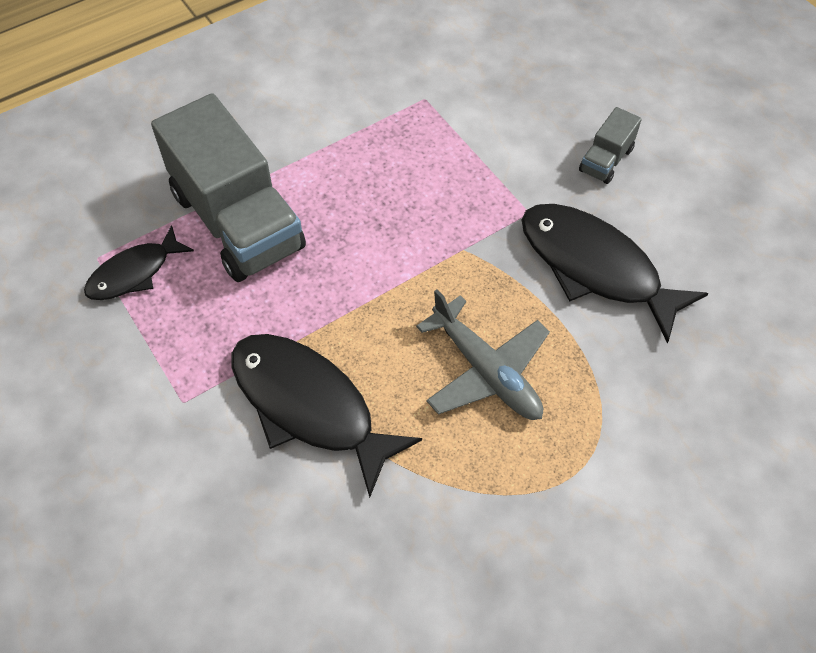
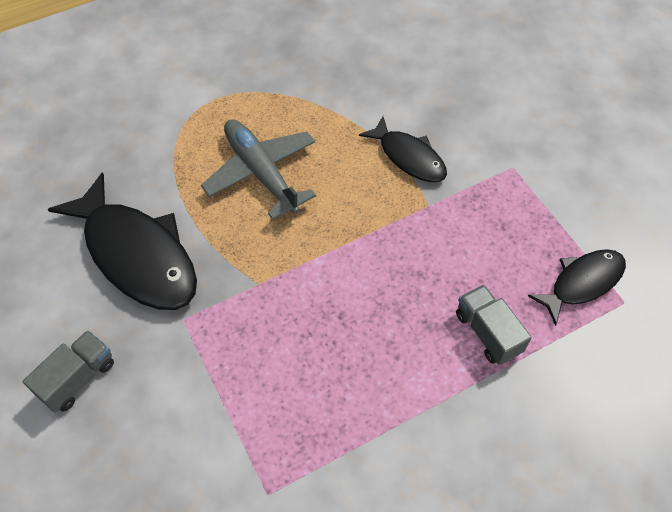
camera: 175 degrees left, 0 degrees up
(237, 221) = (488, 333): grey truck -> grey truck, size x0.44
(309, 406) = (408, 157): black fish -> black fish, size x0.57

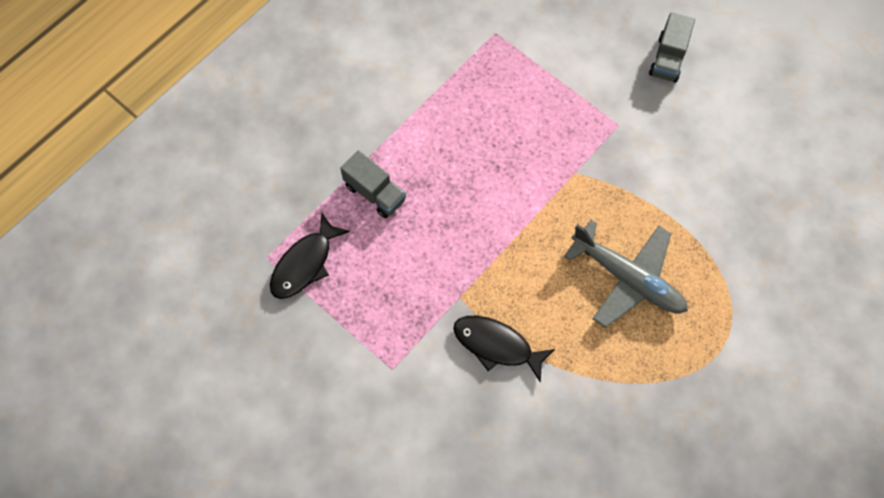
camera: 160 degrees right, 10 degrees up
(137, 254) = (688, 163): black fish -> none

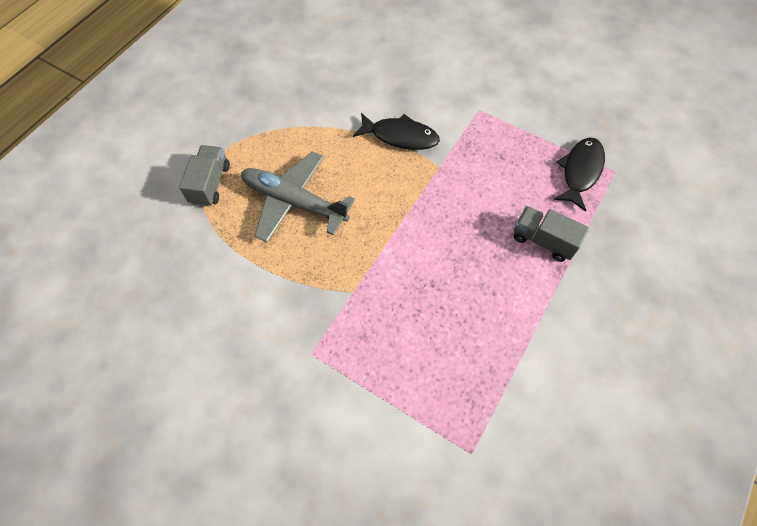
camera: 170 degrees right, 5 degrees down
(668, 58) = (255, 453): grey truck -> grey truck (210, 184)

